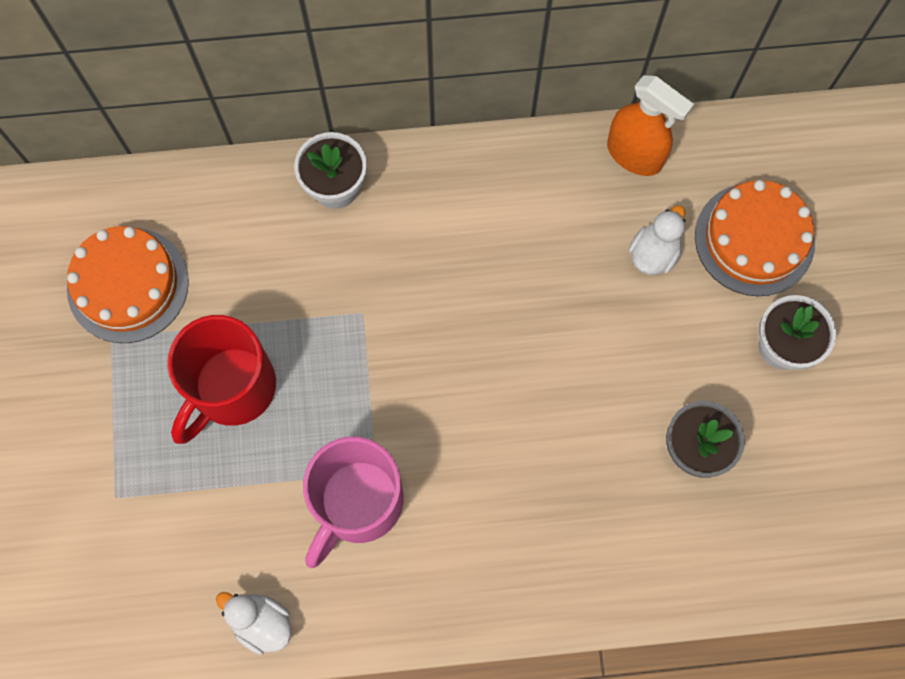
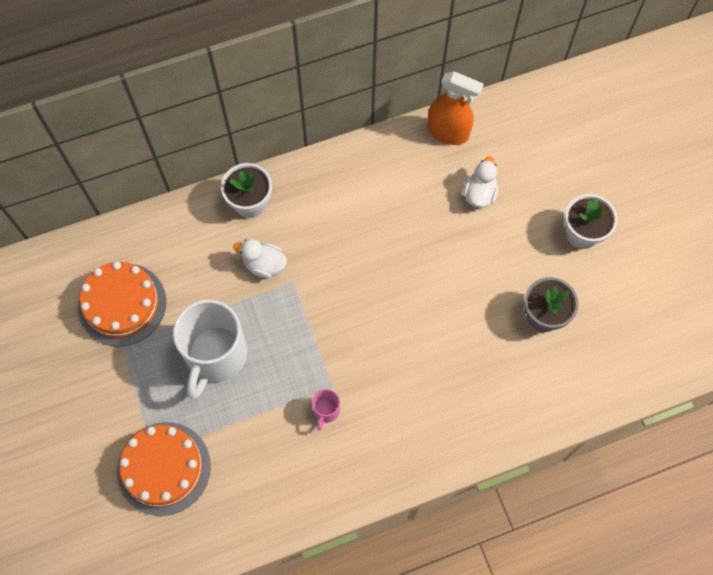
camera: 15 degrees left, 5 degrees down
(232, 388) = (216, 356): red mug -> white mug
(262, 623) = (282, 510): white duck -> white duck (264, 265)
(357, 503) = (326, 411): pink mug -> pink mug, size x0.43
(754, 239) = (543, 168): orange cake -> orange cake (163, 468)

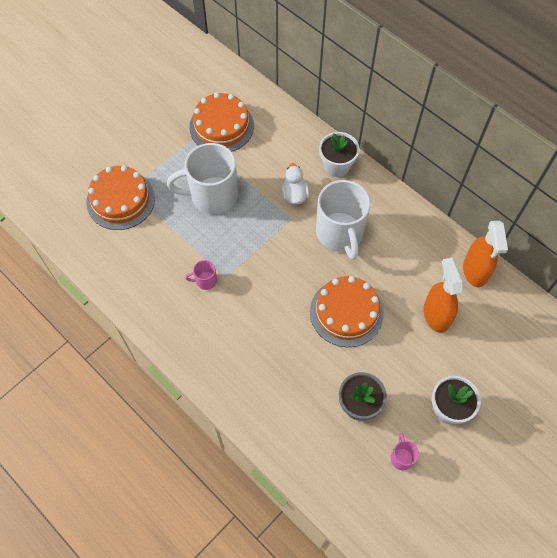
camera: 65 degrees right, 5 degrees down
(339, 240) = (340, 234): none -> white mug
(436, 278) = (346, 312): none -> orange cake
(479, 194) = (436, 315): white duck -> orange spray bottle
(613, 301) = (401, 457): none -> pink mug

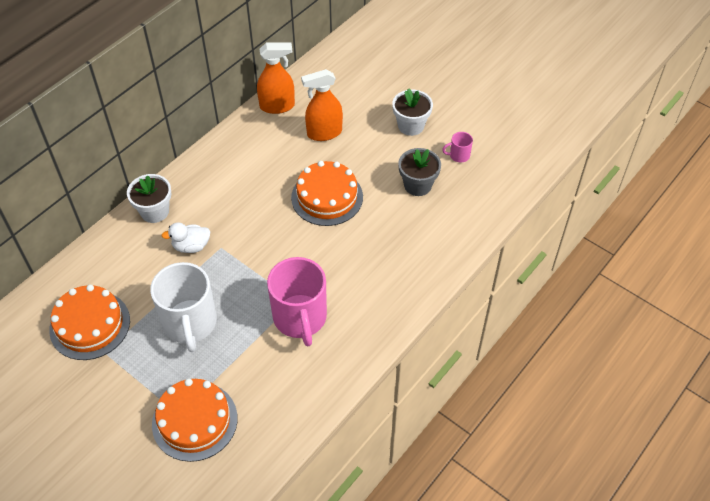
camera: 95 degrees left, 10 degrees down
(205, 281) = (300, 318): pink mug -> pink mug, size x2.35
(340, 234) = (239, 205): white mug -> none

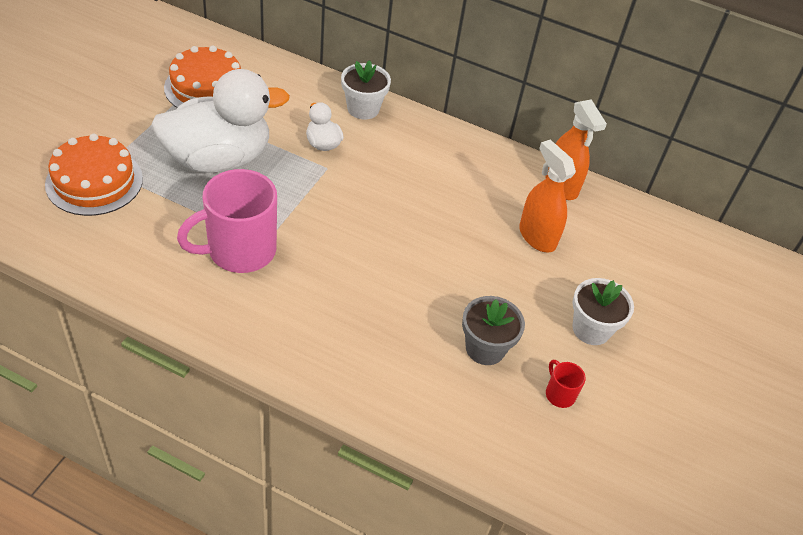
camera: 70 degrees right, 5 degrees down
(190, 323) = (218, 159): white mug -> white duck
(327, 197) = (431, 252): orange cake -> none
(459, 155) = (559, 394): pink mug -> red mug

